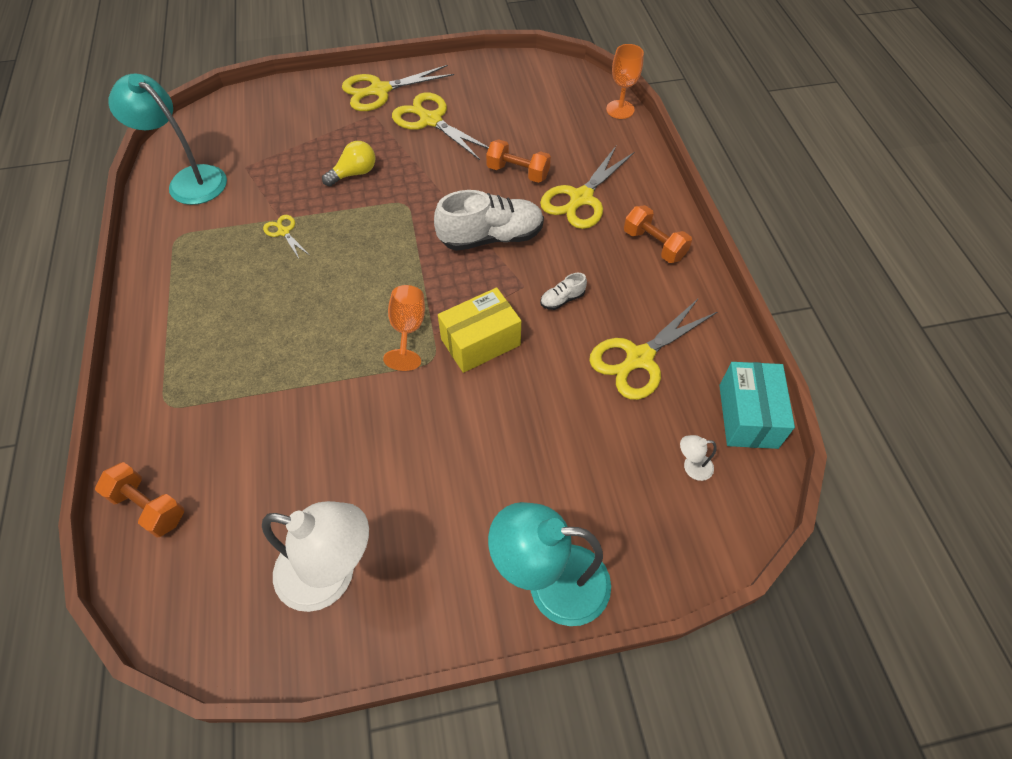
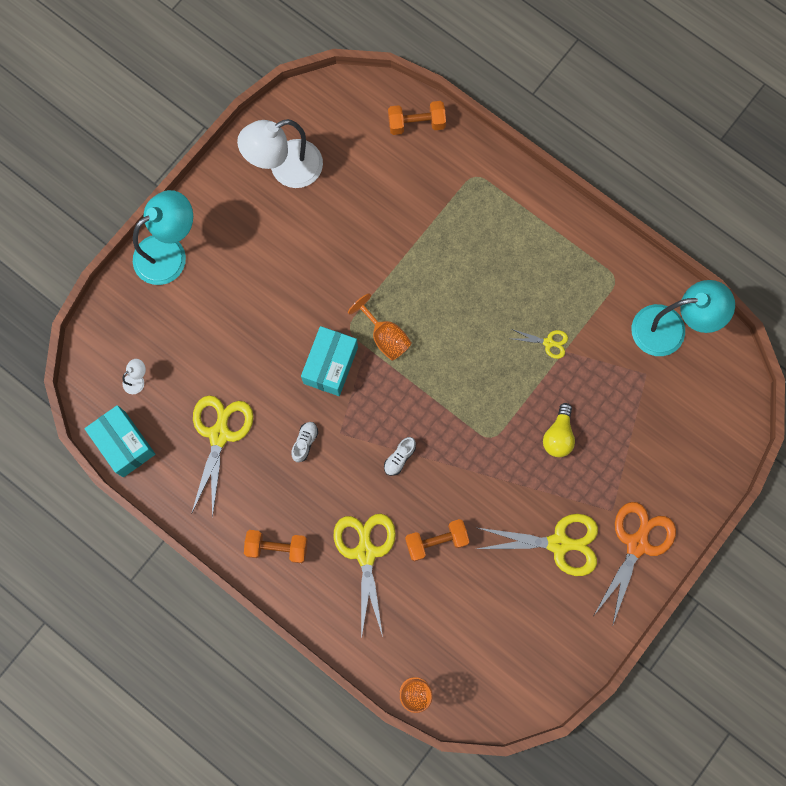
camera: 140 degrees right, 20 degrees up
(380, 90) = (637, 544): yellow scissors -> orange scissors
(480, 342) = (330, 365): yellow box -> turquoise box
(491, 237) = (399, 458): white shoe -> white shoe, size x0.44

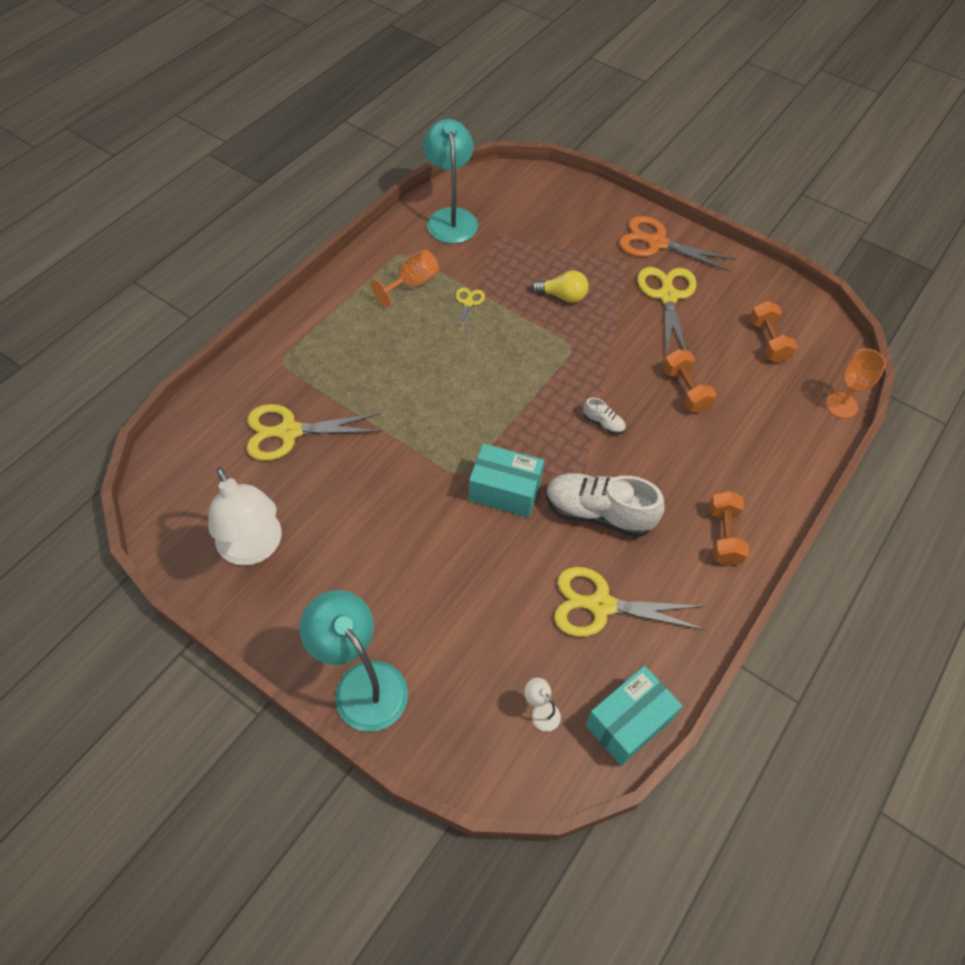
camera: 95 degrees left, 20 degrees down
(305, 442) = (598, 513): white shoe -> white shoe, size x2.27
(365, 553) = (711, 451): yellow scissors -> yellow scissors (289, 432)
(385, 337) = (468, 439): orange goblet -> orange goblet (412, 284)
(416, 123) = (211, 416): orange dumbbell -> orange dumbbell (768, 341)

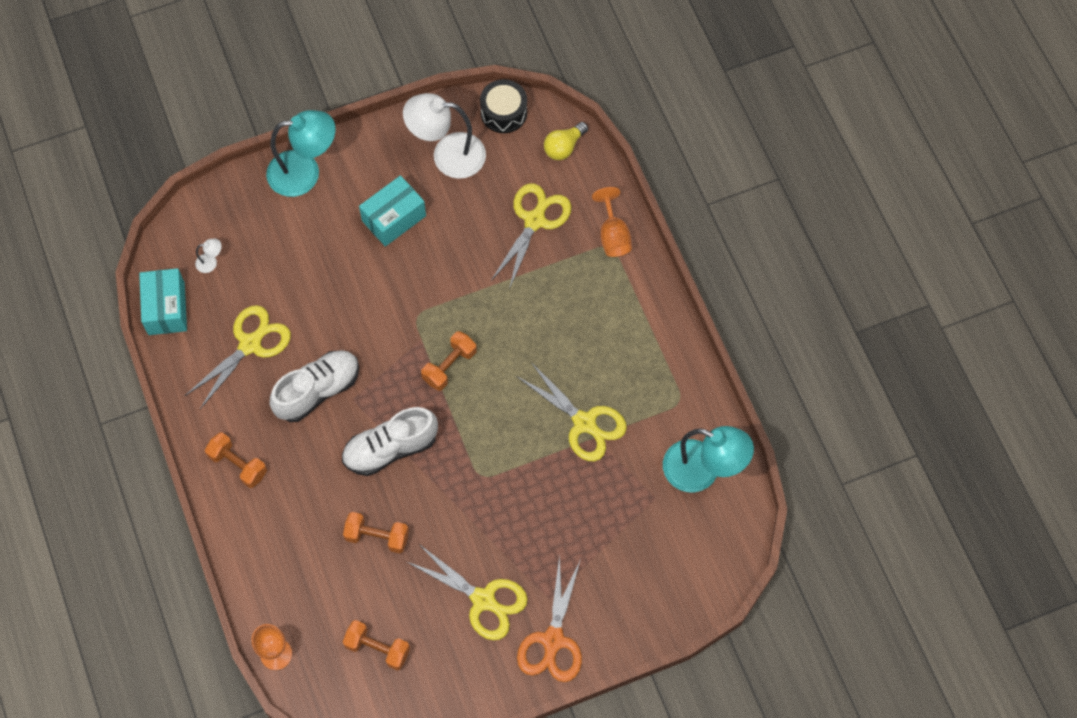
camera: 125 degrees right, 10 degrees up
(169, 524) = (503, 112): none -> black drum
(412, 284) = (636, 390): orange goblet -> orange goblet (613, 235)
(468, 303) = (584, 423): yellow scissors -> yellow scissors, size x2.04
(490, 421) = (449, 366): none -> orange dumbbell
(505, 491) = (381, 338): turquoise box -> turquoise box (394, 218)
(562, 296) = (542, 507): yellow light bulb -> yellow light bulb (564, 147)
(603, 423) = (390, 448): white shoe -> white shoe, size x2.27
(657, 243) = (553, 640): orange scissors -> orange scissors turned 135 degrees clockwise

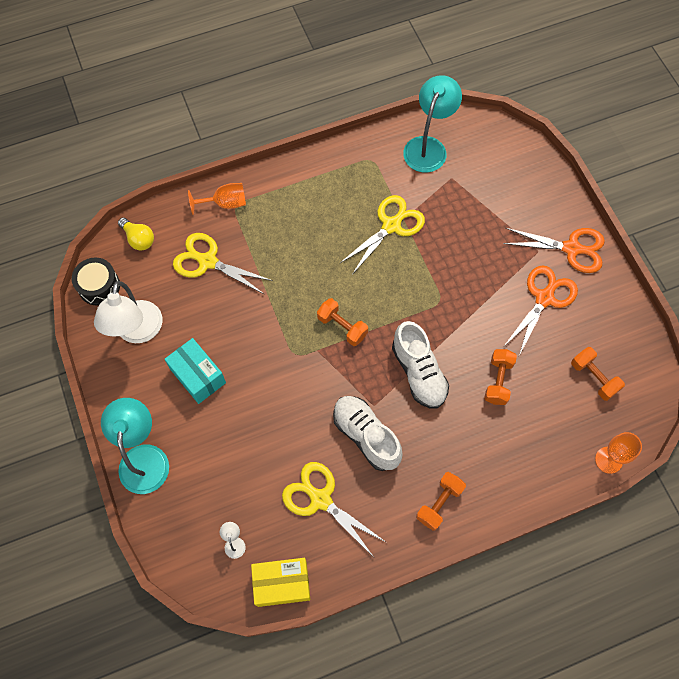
camera: 90 degrees left, 0 degrees up
(166, 308) = (282, 583): turquoise box -> yellow box
(377, 648) = (593, 377): orange dumbbell -> orange dumbbell turned 60 degrees counterclockwise
(483, 600) = (544, 298): yellow scissors -> orange scissors

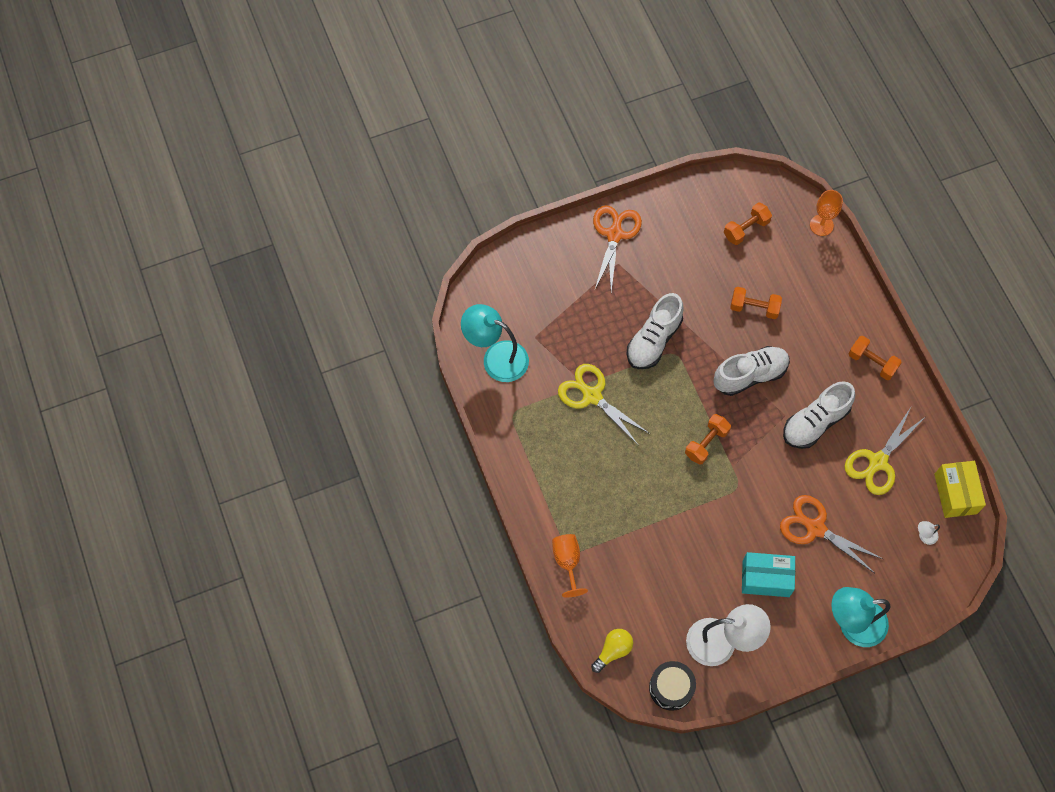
camera: 90 degrees left, 0 degrees up
(198, 376) = (766, 578): turquoise box -> turquoise box turned 45 degrees clockwise
(208, 261) = (638, 576): yellow scissors -> none
(454, 282) = (653, 340): none -> white shoe
(544, 298) = (668, 262): orange scissors -> orange scissors (815, 528)

